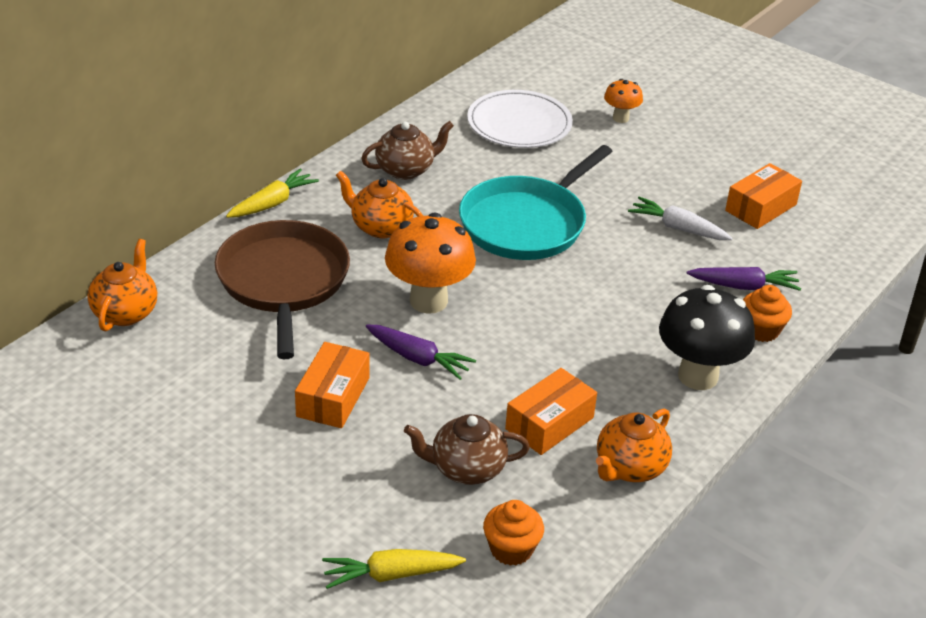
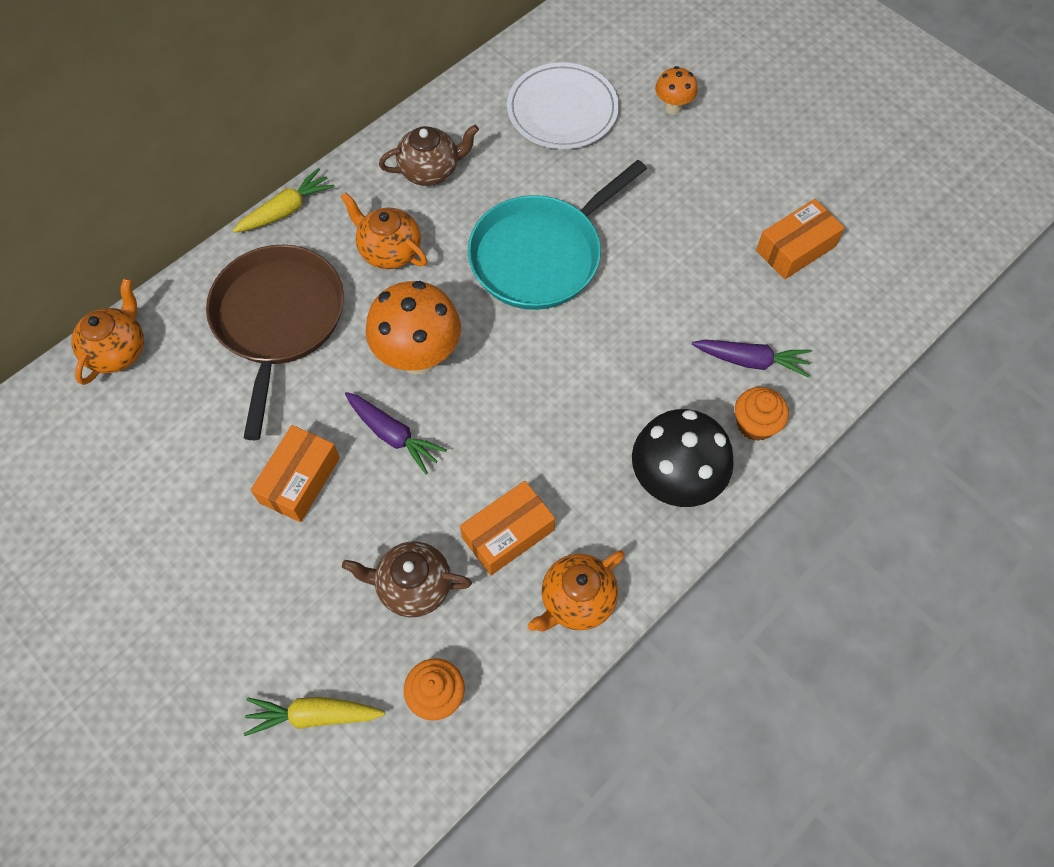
camera: 10 degrees right, 25 degrees up
(678, 228) = (699, 272): white carrot -> none

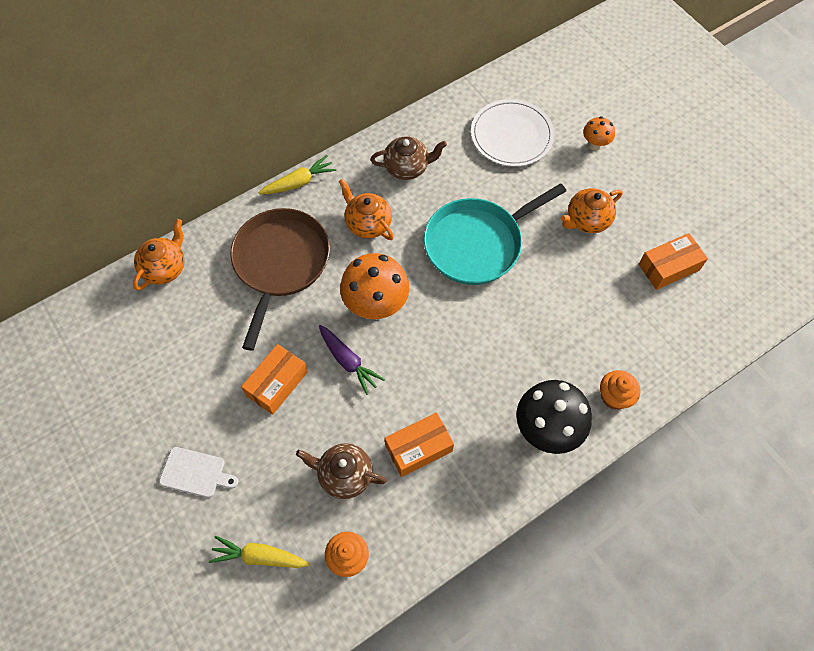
camera: 10 degrees right, 0 degrees up
(205, 618) = (195, 473): none -> white cutting board
(576, 600) = (460, 506): orange teapot -> orange teapot (587, 220)
(751, 361) = (620, 348): purple carrot -> none

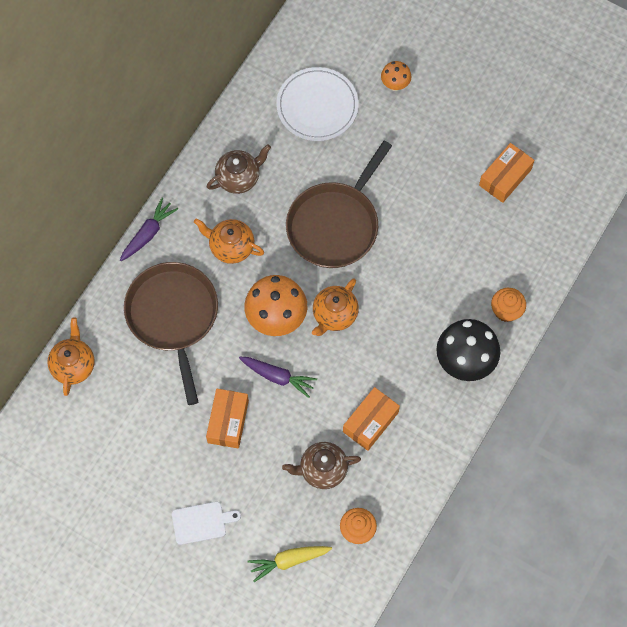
camera: 25 degrees left, 5 degrees up
(299, 182) = (148, 233): yellow carrot -> purple carrot
(477, 244) = (335, 225): turquoise pan -> brown pan
(587, 220) = (419, 162): orange teapot -> orange teapot (334, 315)

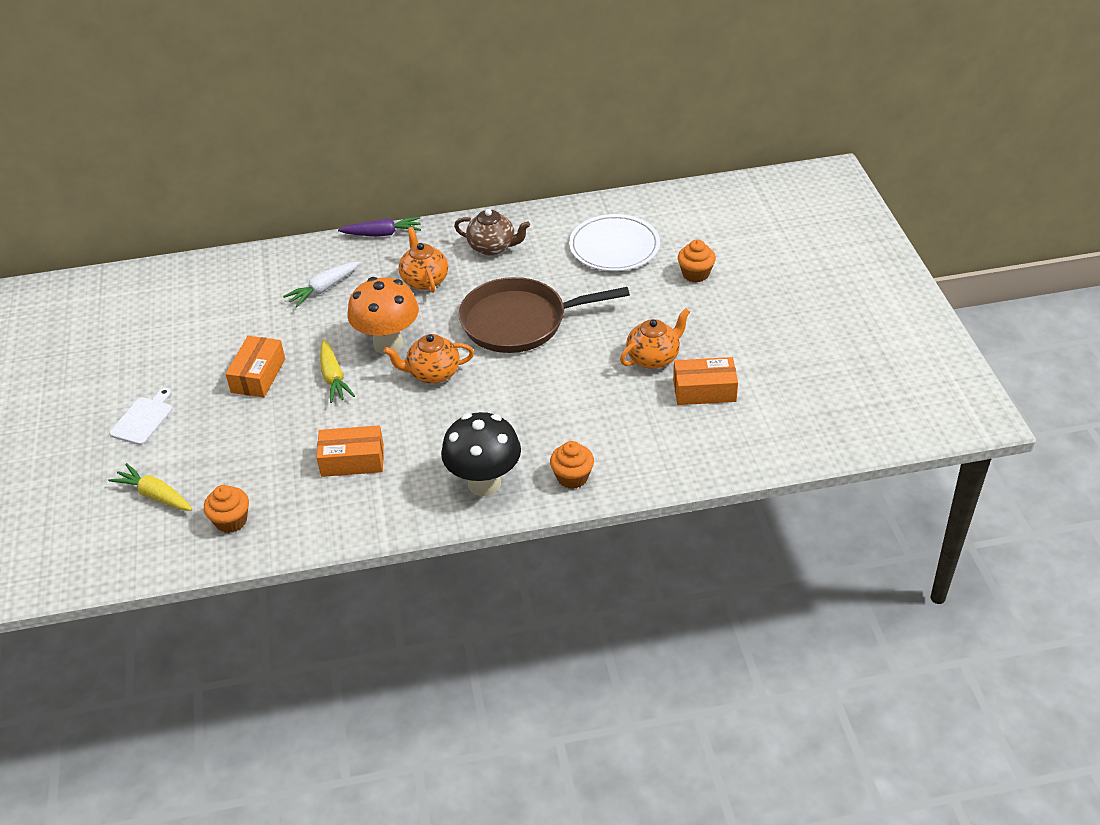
camera: 50 degrees right, 25 degrees down
(73, 365) = (220, 267): orange teapot -> orange teapot (653, 358)
(173, 316) = (323, 289): brown pan -> white carrot
(201, 522) = (143, 419): white cutting board -> white cutting board turned 105 degrees counterclockwise
(228, 421) = (258, 375): orange box -> orange box turned 45 degrees counterclockwise
(278, 377) = (333, 378): purple carrot -> yellow carrot
(322, 470) = (270, 460): brown teapot -> none
(395, 85) = (695, 274): orange mushroom -> orange cupcake

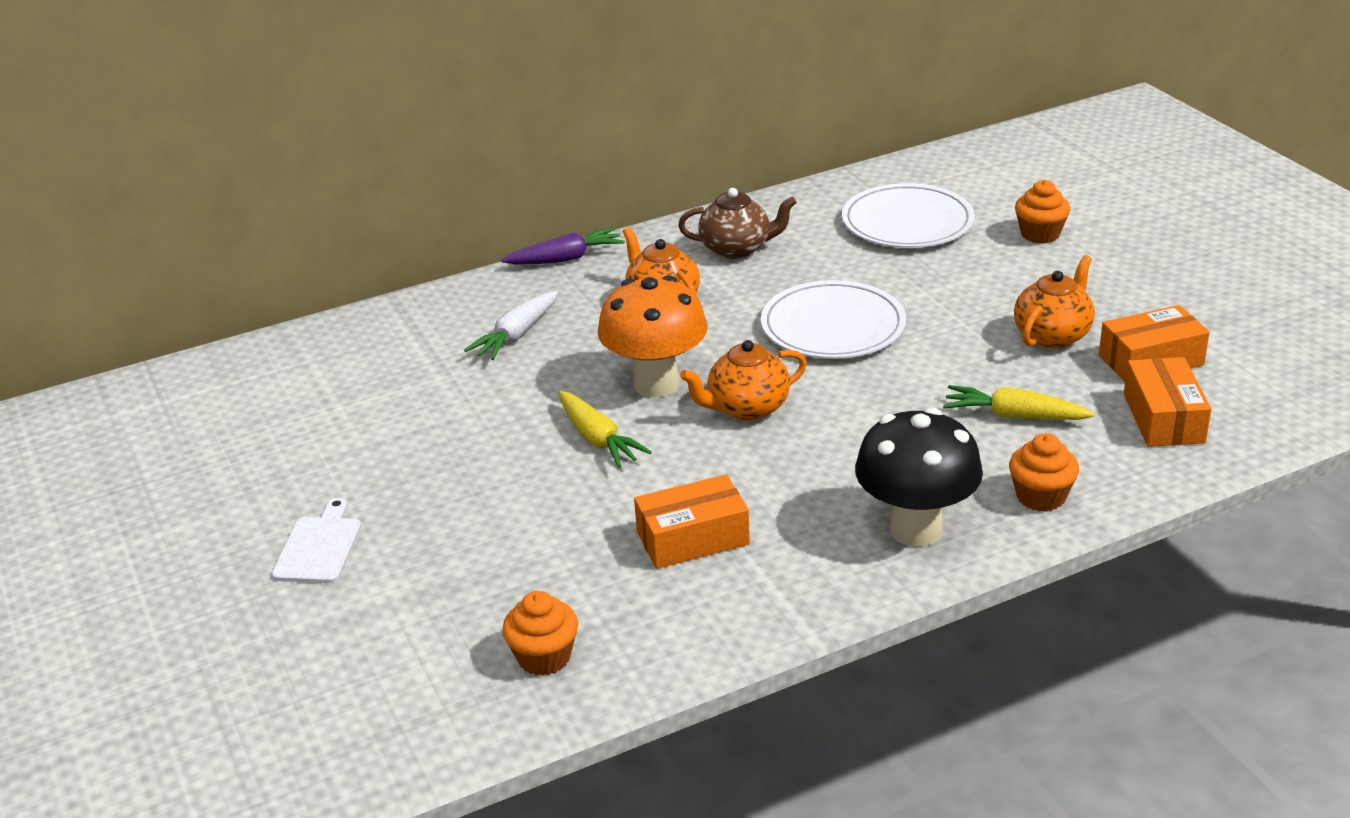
camera: 15 degrees left, 10 degrees down
(155, 495) = (395, 647): yellow carrot -> yellow carrot (1014, 416)
(258, 375) = (477, 457): orange box -> orange box (1163, 418)
(519, 322) = (833, 326): brown pan -> white plate

